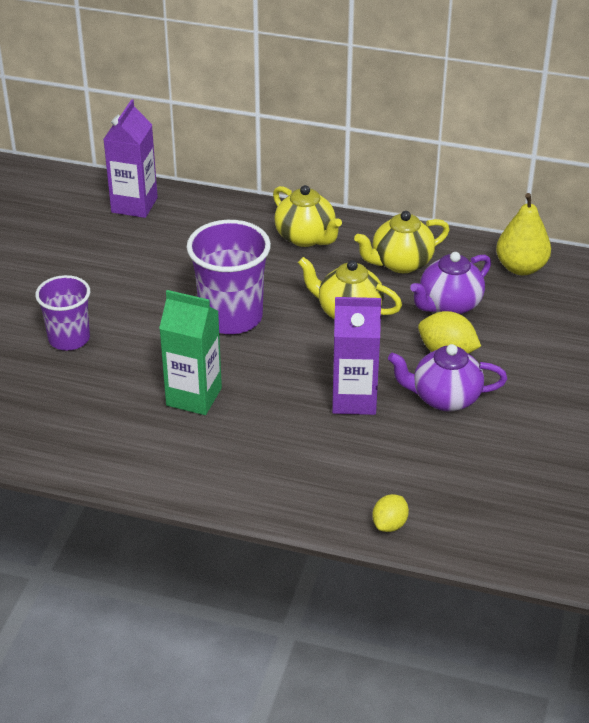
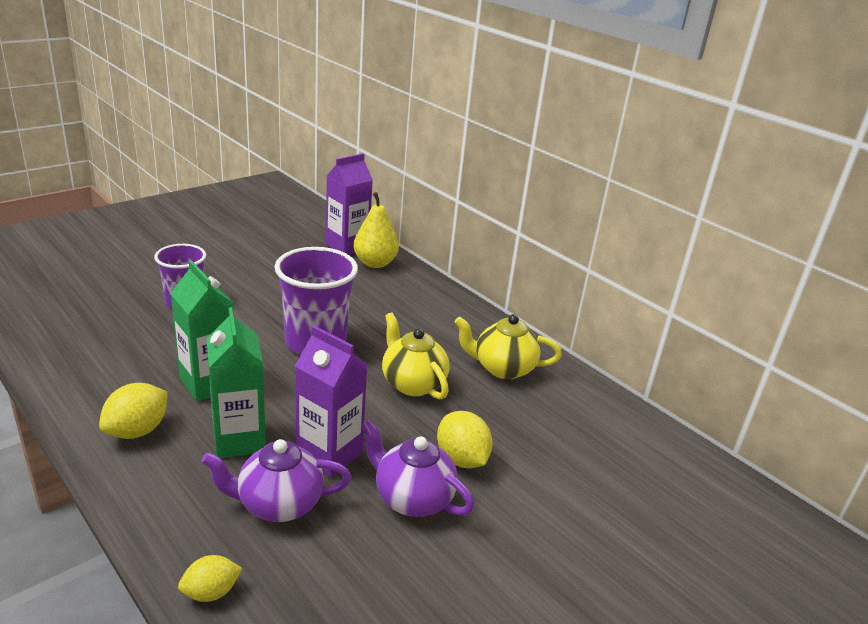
camera: 30 degrees right, 10 degrees down
(193, 460) = (137, 431): none -> yellow lemon
(277, 425) = (239, 440): none -> green carton
(306, 237) = (445, 317): yellow teapot -> none
(449, 305) = (509, 420): purple teapot -> purple teapot (278, 504)
(521, 267) = (614, 422): yellow pear -> yellow pear (375, 263)

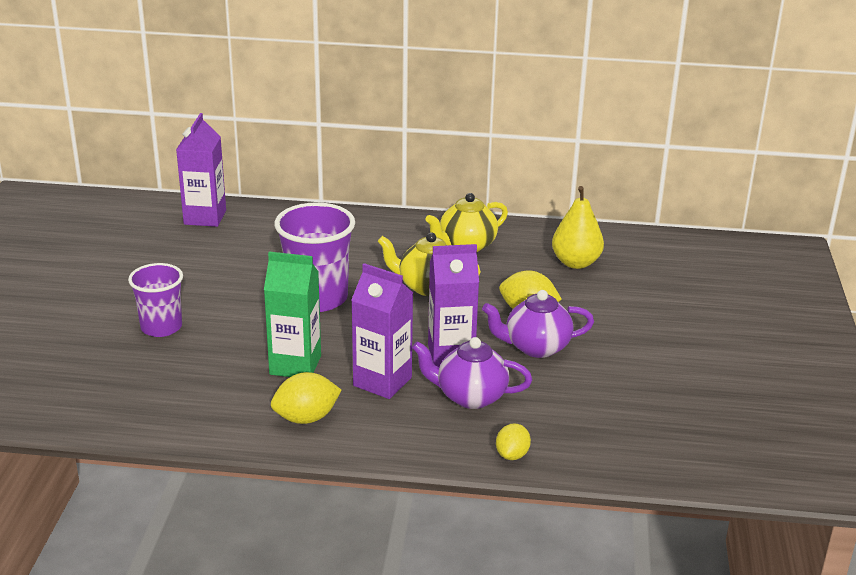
camera: 40 degrees left, 0 degrees up
(137, 431) = (306, 418): yellow lemon -> yellow lemon turned 75 degrees clockwise
(239, 440) = (382, 382): green carton -> purple carton
(278, 504) = (470, 396): purple teapot -> purple teapot turned 60 degrees clockwise
(375, 263) = (252, 219): yellow pear -> yellow pear (575, 263)

